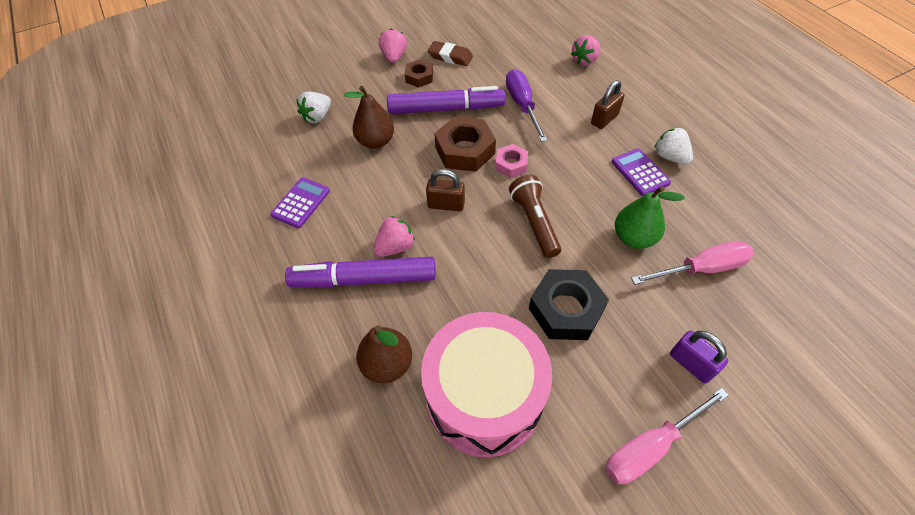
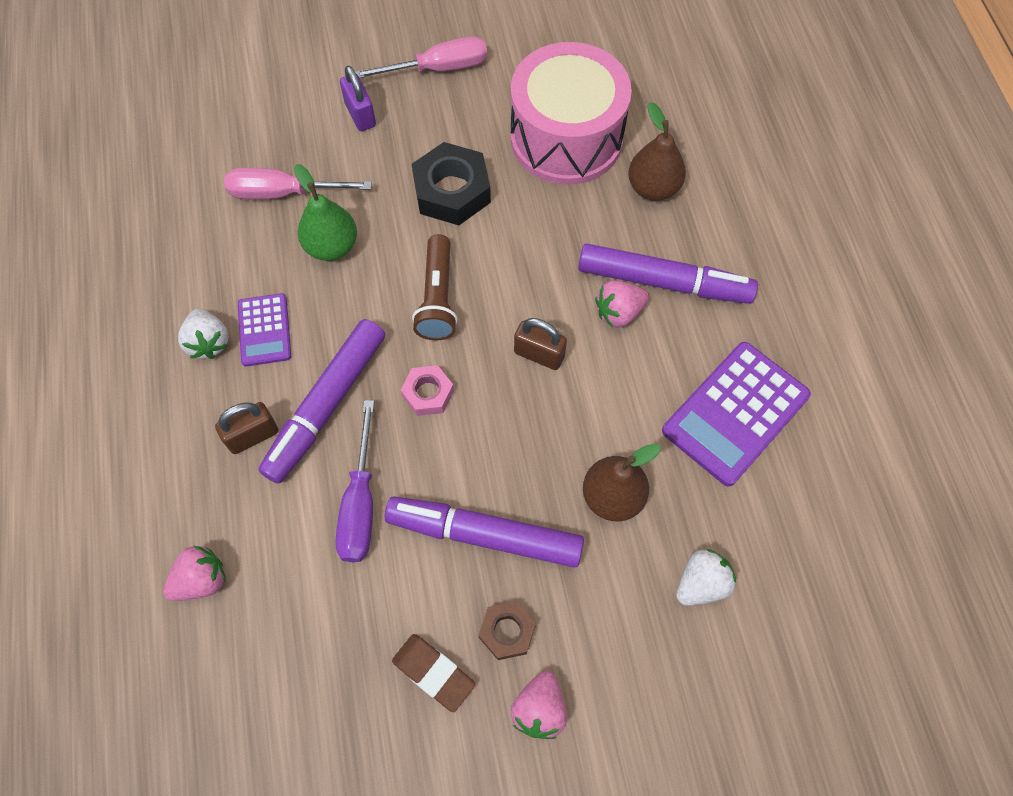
camera: 165 degrees left, 10 degrees up
(301, 203) = (735, 413): purple calculator -> purple calculator, size x1.75
(465, 150) = (483, 438): brown nut -> none
(571, 143) = (326, 405): none -> purple marker

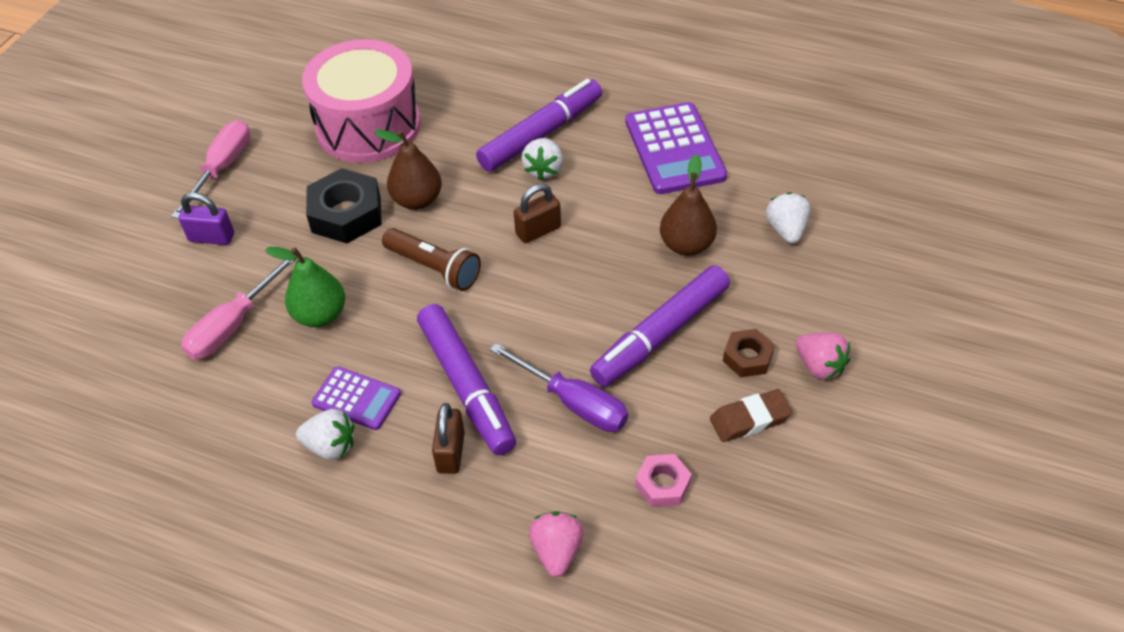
camera: 55 degrees left, 15 degrees down
(428, 393) = (513, 313): pink nut -> pink nut (663, 484)
(619, 312) = (544, 169): pink strawberry -> white strawberry
(653, 188) = (459, 101): brown pear -> brown pear (417, 200)

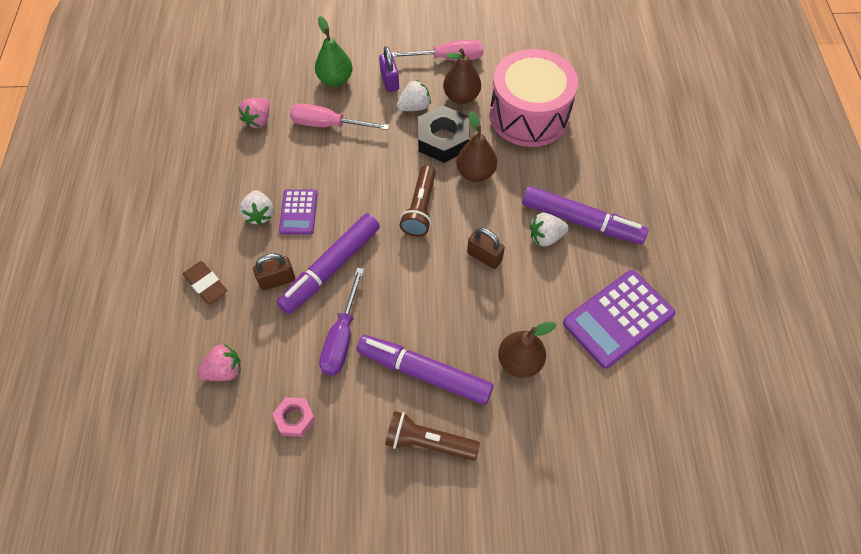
camera: 65 degrees right, 10 degrees up
(293, 176) = (461, 97): none -> brown pear
(320, 315) = (354, 164): green pear -> green pear (335, 79)
(747, 357) = (428, 442): brown nut -> brown flashlight
(749, 419) = (371, 461): brown eraser -> brown eraser (206, 284)
(786, 230) = (573, 432): white strawberry -> white strawberry (414, 107)
(819, 366) = (441, 499): pink strawberry -> pink strawberry (258, 120)

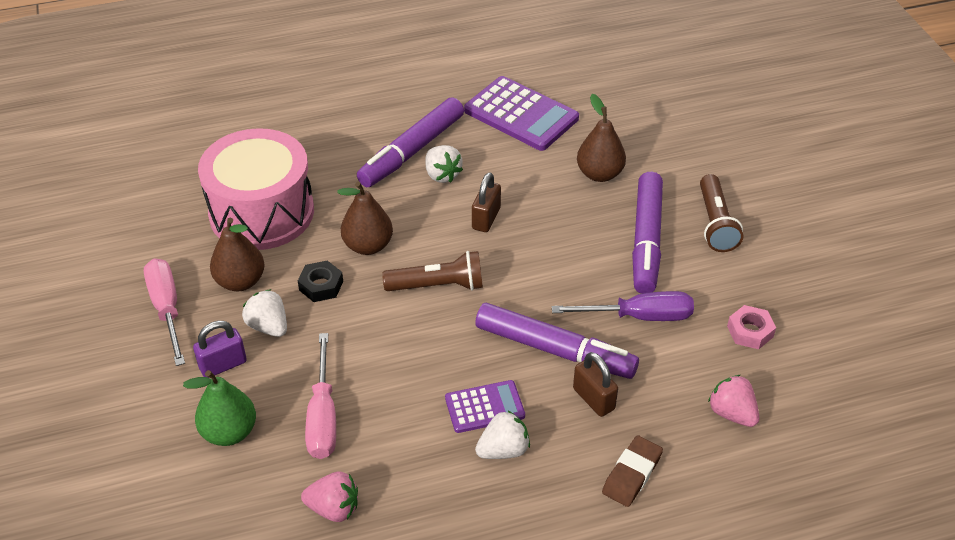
camera: 105 degrees left, 15 degrees down
(443, 139) = (321, 286): black nut -> black nut, size x0.57
(581, 221) = (411, 151): purple marker -> purple marker turned 150 degrees counterclockwise

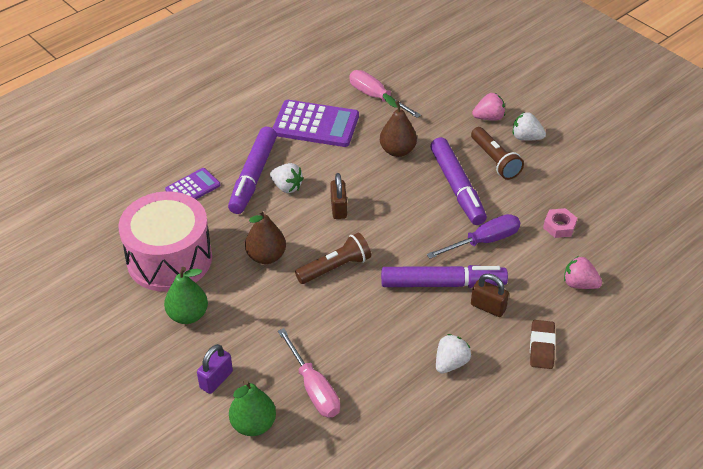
camera: 25 degrees left, 0 degrees up
(167, 309) = (145, 355): pink screwdriver -> pink screwdriver (376, 97)
(240, 281) = (188, 315): brown pear -> green pear
(268, 326) = (231, 340): white strawberry -> white strawberry (526, 137)
(321, 286) = (251, 297): black nut -> none
(334, 508) = (362, 447): pink strawberry -> pink strawberry (489, 117)
(484, 407) = (420, 339): purple calculator -> purple calculator (193, 187)

